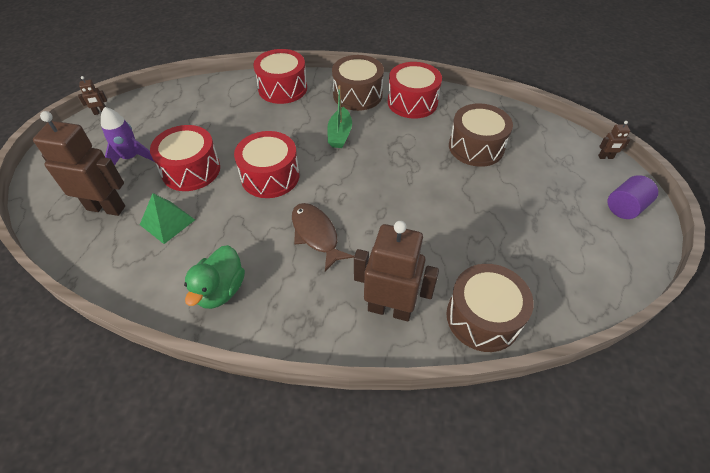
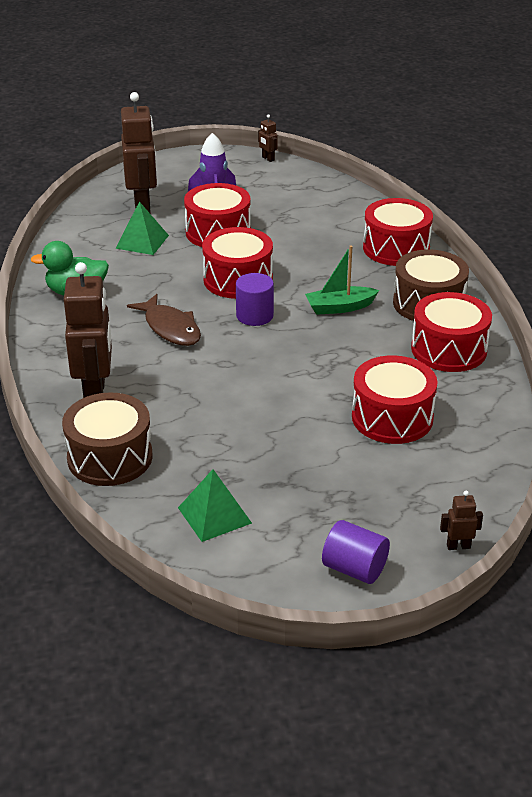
camera: 70 degrees right, 15 degrees down
(316, 235) = (170, 328): brown fish -> brown fish turned 105 degrees clockwise
(326, 180) = (254, 316): none -> purple cylinder
(476, 147) = (392, 417): brown drum -> red drum
(565, 265) = (214, 515): none -> green pyramid
(605, 157) = (458, 546): brown robot -> brown robot turned 105 degrees clockwise

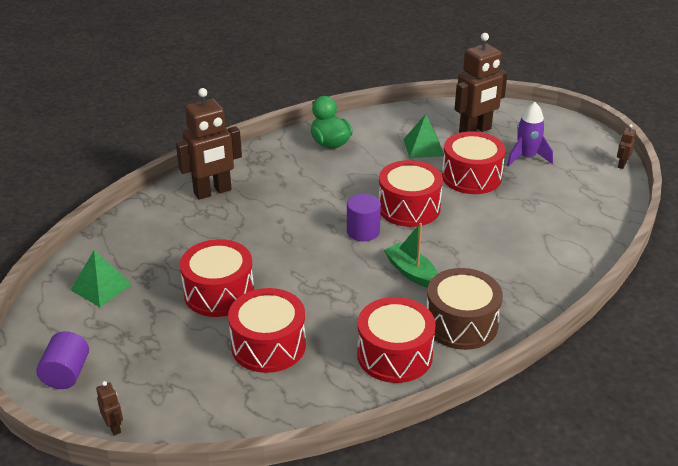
camera: 65 degrees right, 0 degrees up
(110, 457) = (144, 221): brown drum -> none
(170, 328) = (315, 197): brown fish -> none
(396, 248) = (540, 279): red drum -> red drum (219, 293)

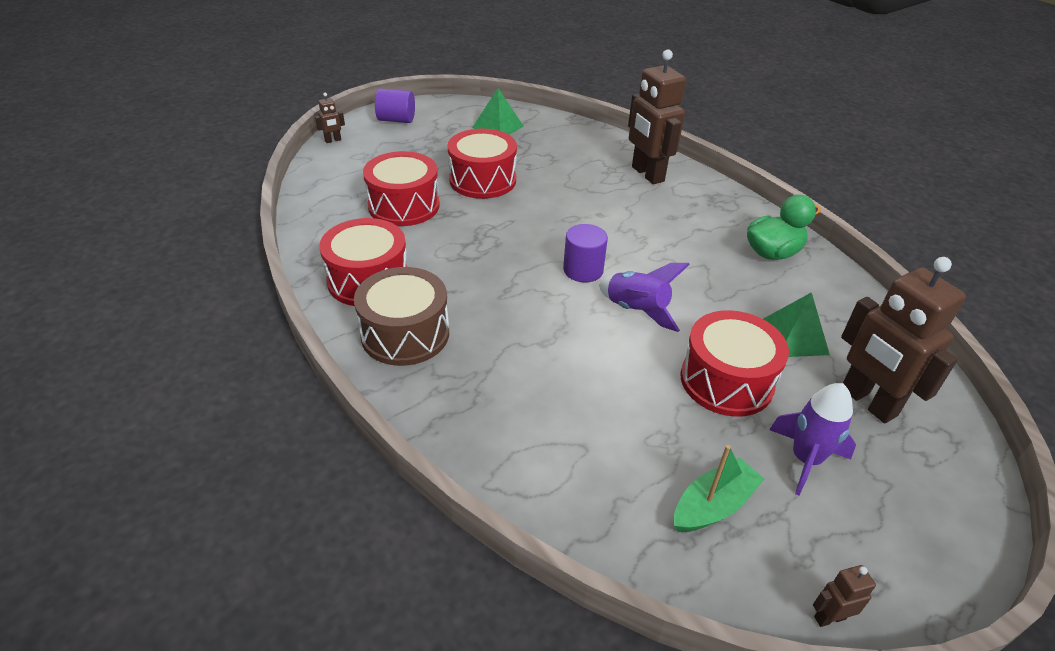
camera: 90 degrees right, 5 degrees up
(409, 207) = (637, 311): red drum -> purple rocket
(411, 272) = (503, 302): green boat -> green boat (713, 505)
(621, 164) = (829, 617): brown robot -> brown robot turned 45 degrees counterclockwise

